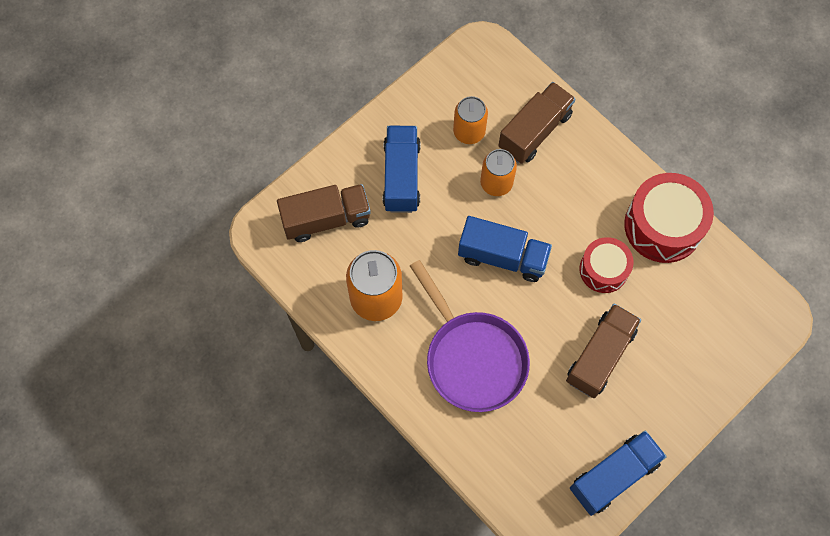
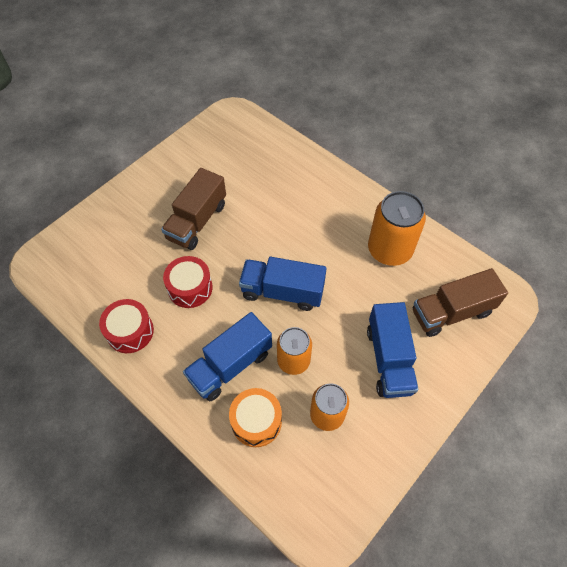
camera: 175 degrees right, 10 degrees down
(472, 358) = (301, 212): purple pan -> none
(535, 131) = (256, 421): brown truck -> orange drum
(614, 476) = (191, 148): blue truck -> blue truck (230, 365)
(663, 226) = (130, 331): red drum -> red drum, size x0.62

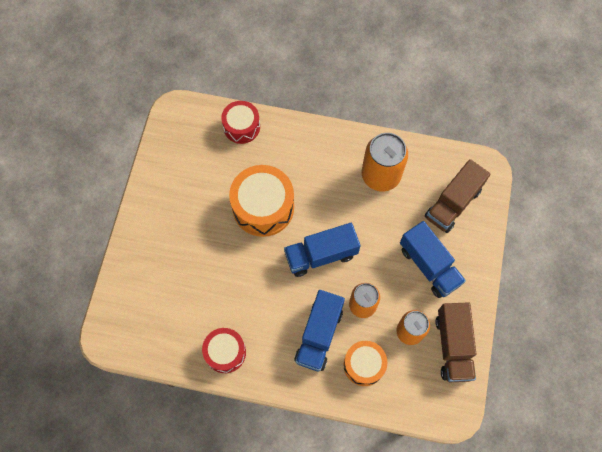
camera: 30 degrees left, 10 degrees up
(190, 288) = (247, 291): red drum -> red drum (241, 127)
(197, 221) = (214, 231): brown truck -> brown truck (453, 346)
(255, 223) = (263, 207): none -> orange drum

